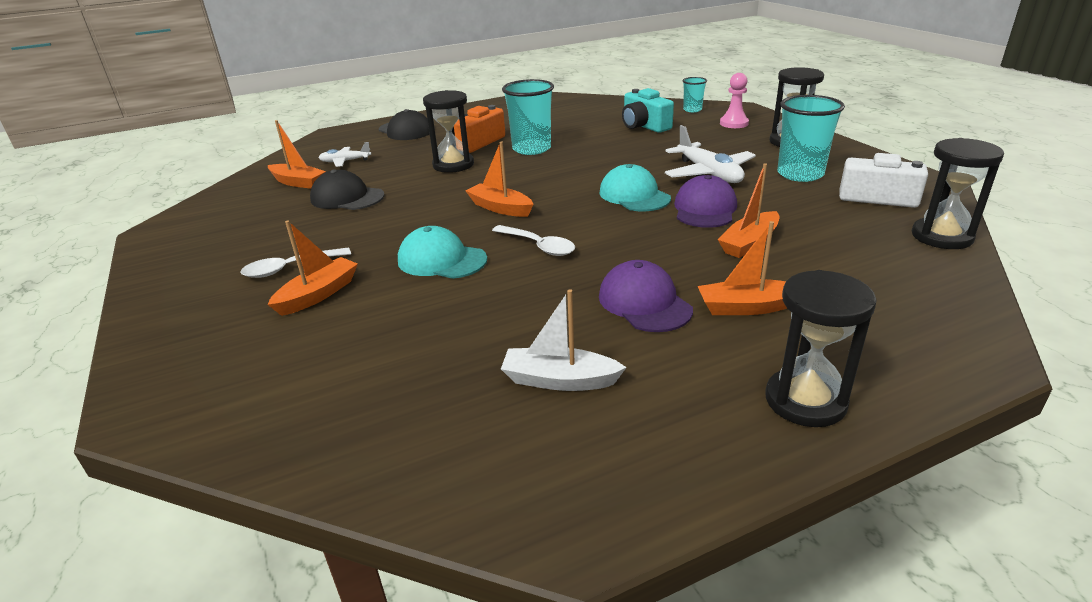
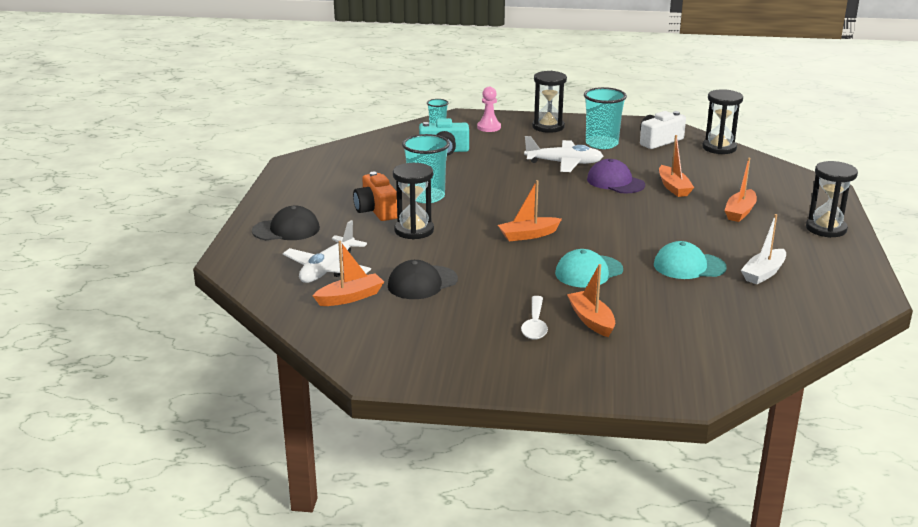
camera: 60 degrees left, 5 degrees down
(345, 161) = (328, 269): white plane -> white plane, size x1.74
(538, 246) = (606, 239): white spoon -> none
(634, 195) = (567, 193): turquoise cap -> turquoise cap (689, 266)
(644, 303) = (709, 232): purple cap -> none

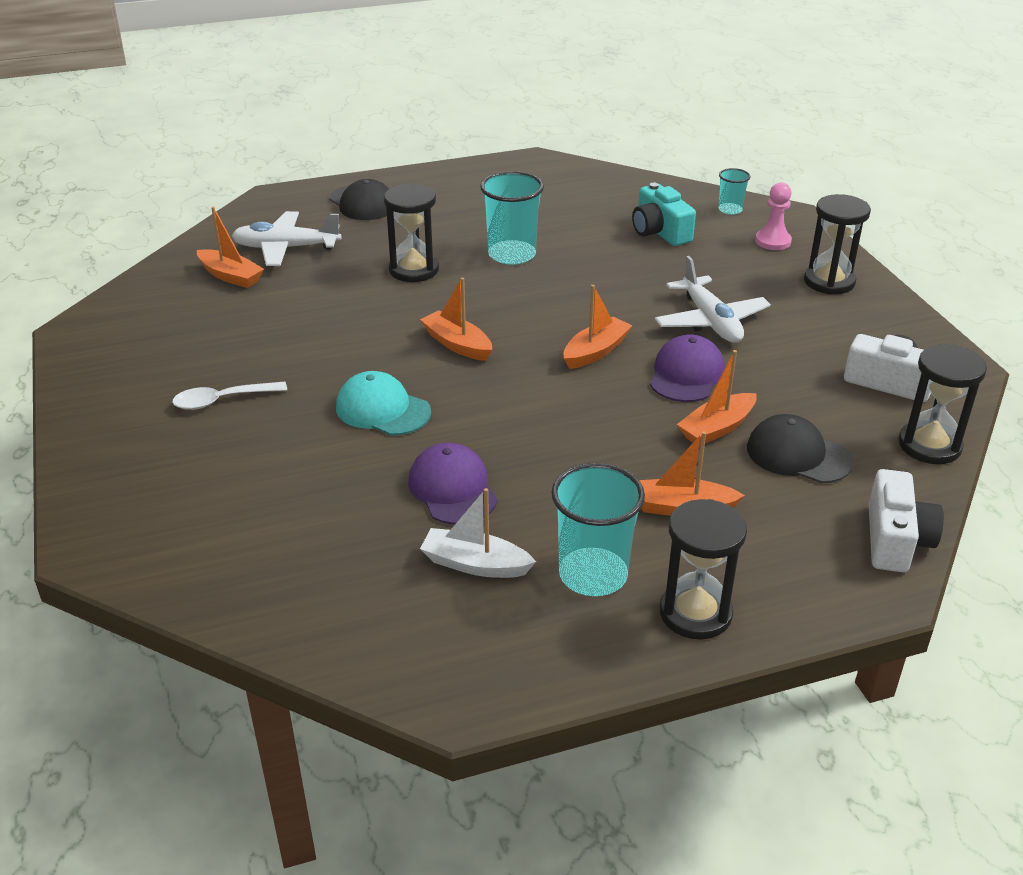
camera: 65 degrees right, 10 degrees up
(376, 210) = (449, 236): orange camera -> none
(422, 283) = (286, 307): black cap -> black cap (798, 455)
(591, 320) = (251, 438): orange boat -> orange boat (595, 351)
(601, 144) = (817, 336): turquoise cup -> turquoise cup (593, 574)
(689, 266) = (452, 489): turquoise cap -> purple cap
(789, 174) = (895, 540): none -> white camera

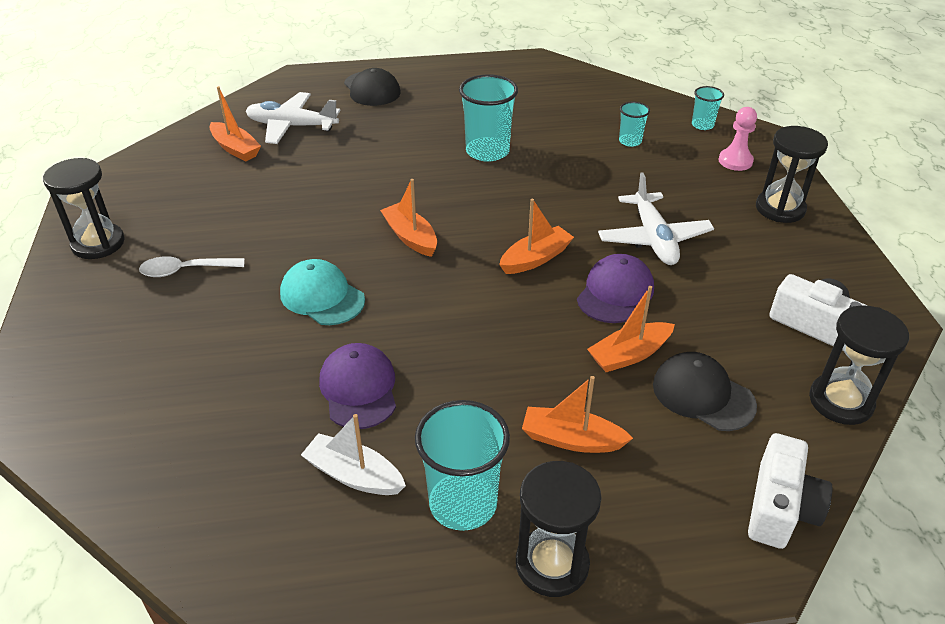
camera: 10 degrees right, 5 degrees up
(414, 270) = (395, 158): black hourglass -> black hourglass (98, 243)
(659, 232) = (630, 141): turquoise camera -> turquoise cup

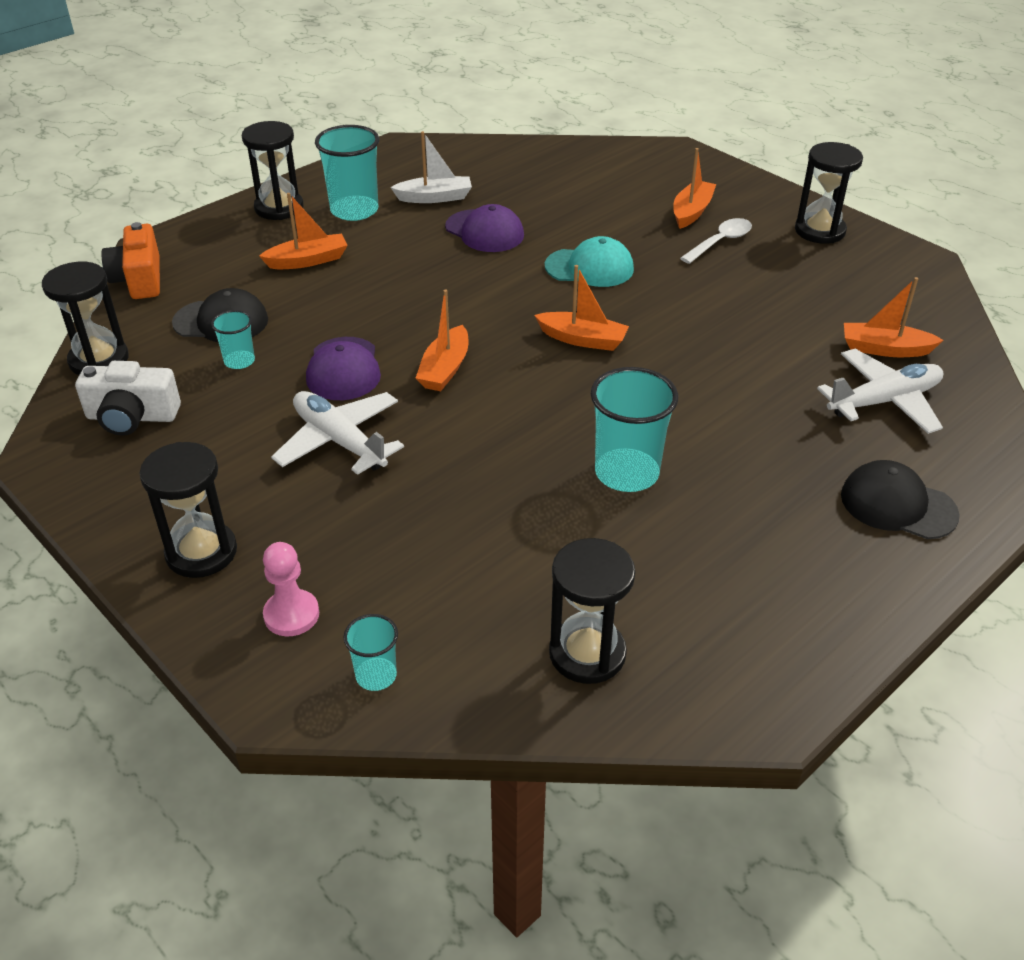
camera: 145 degrees right, 0 degrees up
(593, 98) = (587, 653): none -> black hourglass
(629, 355) = (298, 325): orange boat -> orange boat (691, 212)
(630, 141) = (463, 581): turquoise cup -> turquoise cup (239, 361)
(780, 507) = (139, 279): white camera -> orange camera

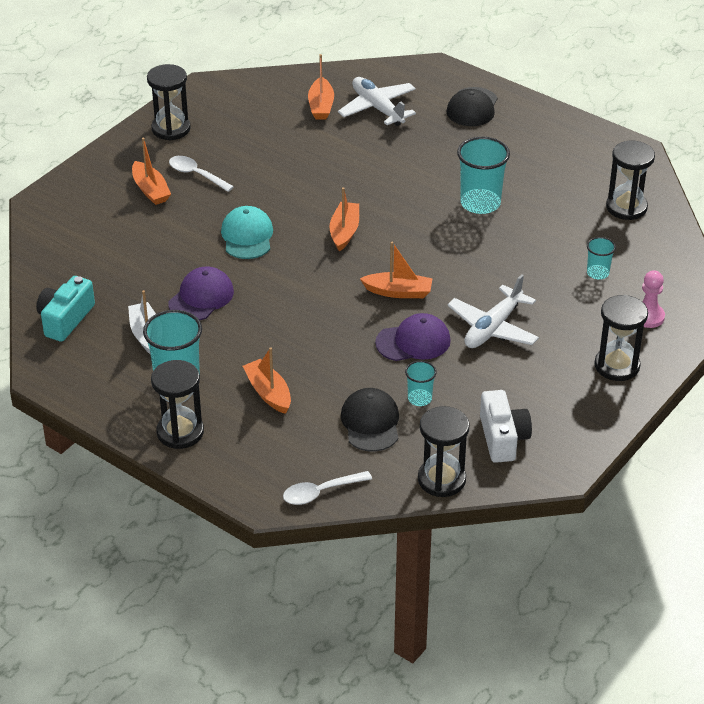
camera: 100 degrees left, 0 degrees up
(139, 279) = (320, 492): orange camera -> white spoon
(376, 675) = (674, 277): turquoise cup -> turquoise cup (597, 273)
(477, 157) = (65, 319): none -> turquoise camera
(691, 212) = (150, 190): orange boat -> orange boat turned 135 degrees counterclockwise

